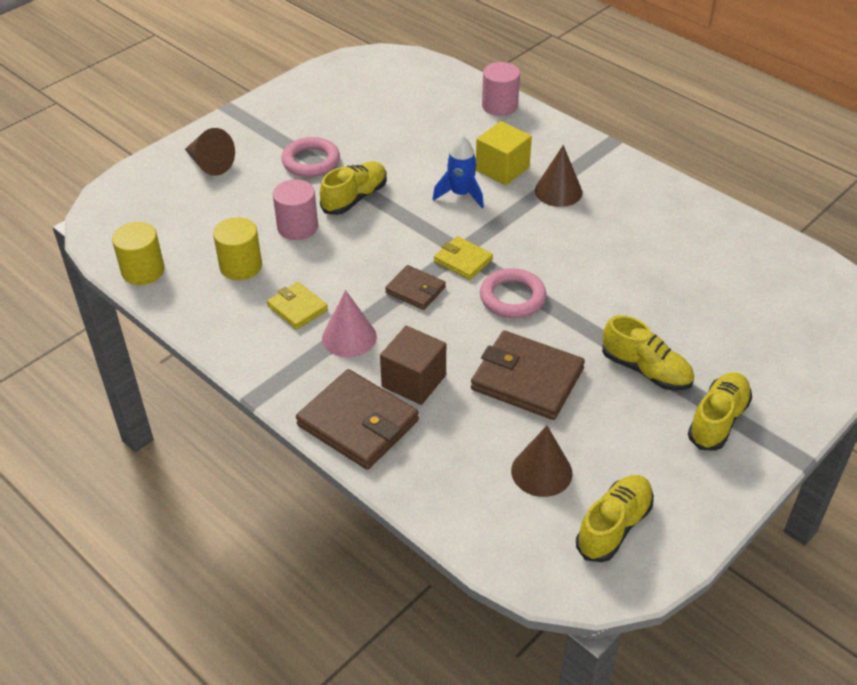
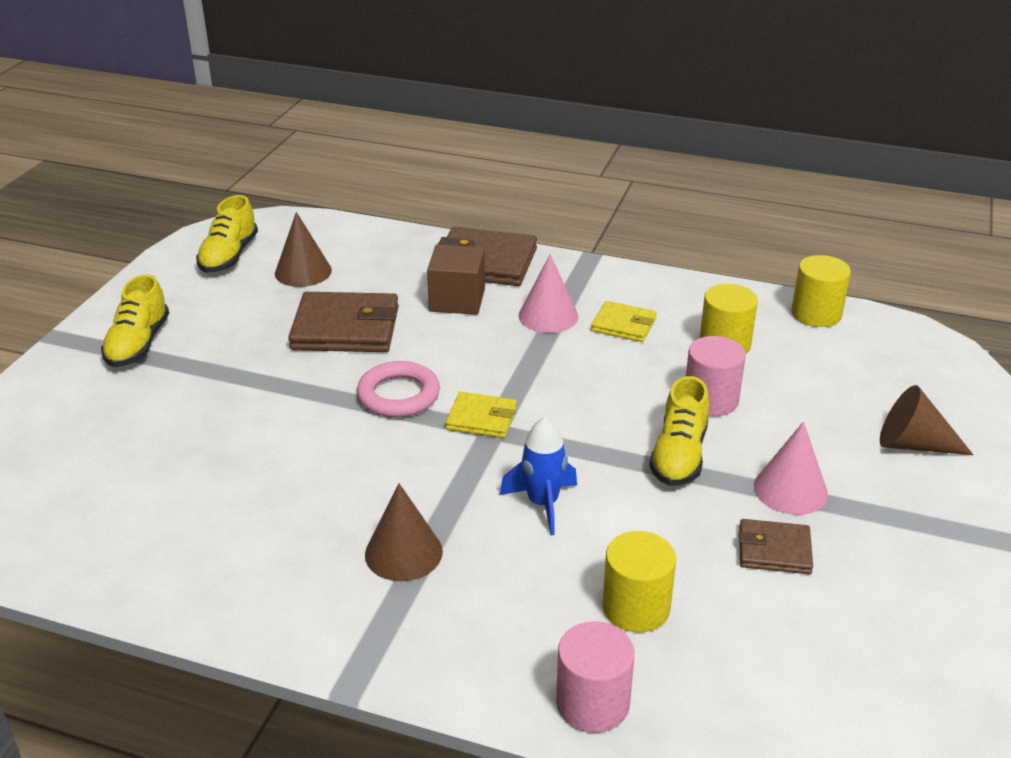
camera: 155 degrees right, 10 degrees down
(311, 161) = (790, 489): pink ring -> pink cone
(415, 290) = (514, 373): brown wallet -> brown wallet (774, 550)
(449, 133) = (636, 607): none -> yellow cylinder
(502, 169) = (509, 565): yellow cube -> none
(646, 370) = (221, 366): yellow shoe -> none

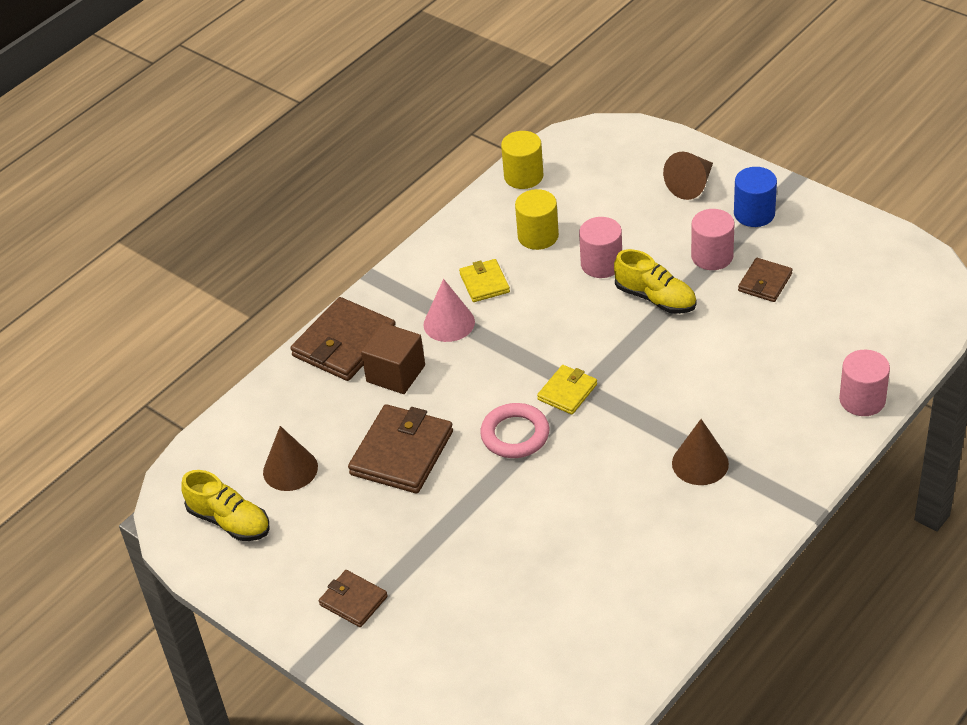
camera: 65 degrees left, 10 degrees up
(138, 344) = (353, 601): yellow shoe -> brown wallet
(542, 504) = (677, 380): blue rocket -> none
(623, 325) = (484, 283): yellow wallet -> yellow wallet turned 60 degrees counterclockwise
(636, 607) = (792, 360): yellow cylinder -> none
(790, 489) = (712, 256): pink cone -> pink cylinder
(905, 513) = (754, 214): none -> blue cylinder

